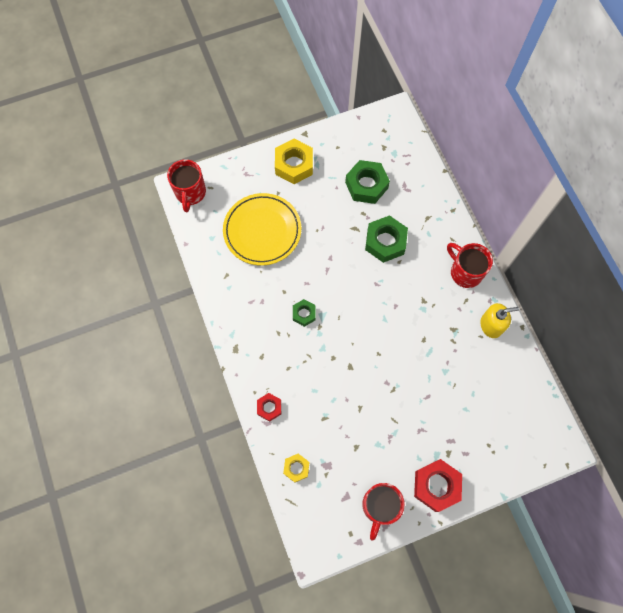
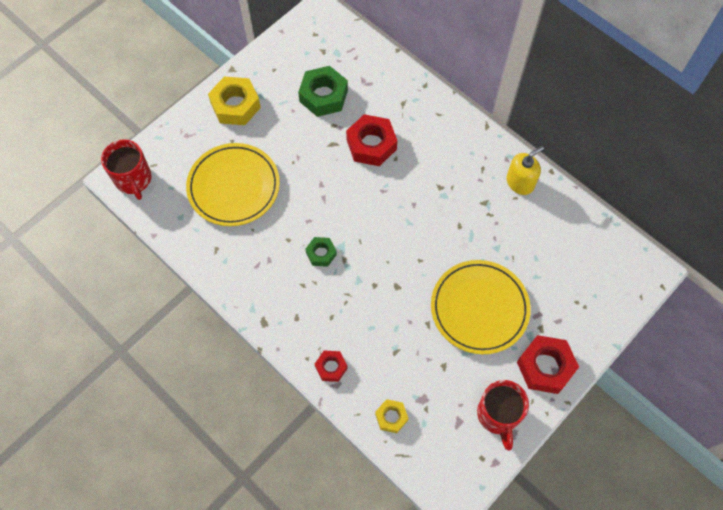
camera: 25 degrees left, 5 degrees down
(385, 242) = (371, 144): green nut -> red nut
(406, 414) = (479, 308): none -> yellow plate
(465, 272) = (468, 141): red mug -> none

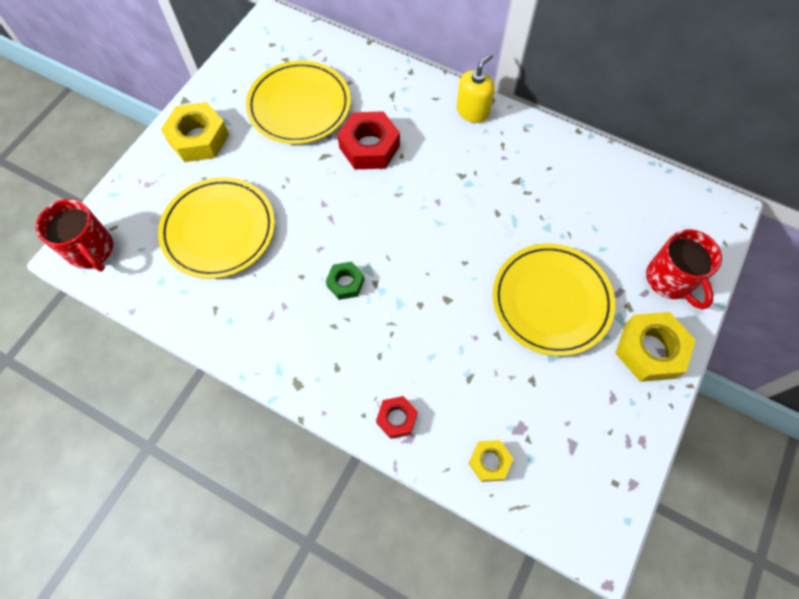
camera: 15 degrees left, 0 degrees up
(323, 96) = (299, 106): green nut -> yellow plate
(498, 415) = (616, 424): red mug -> red mug (670, 280)
(520, 182) = (549, 150): yellow soap dispenser -> yellow soap dispenser (472, 111)
(545, 367) = (650, 350): red nut -> yellow nut

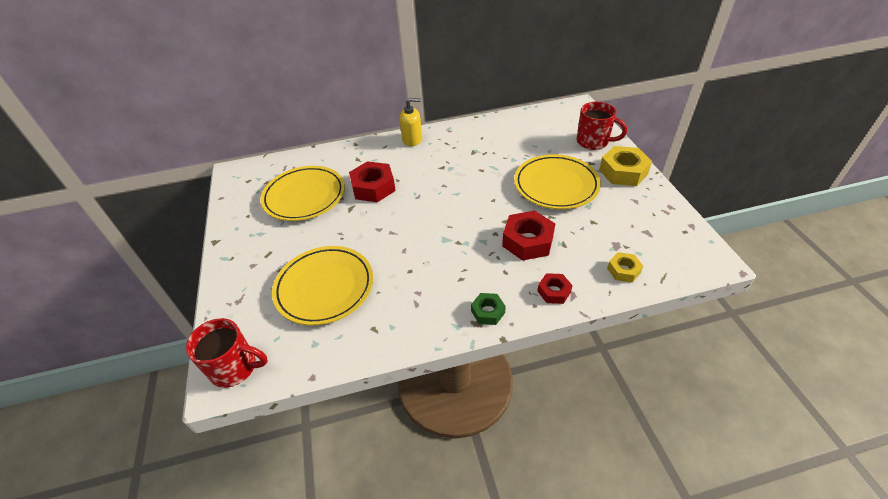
camera: 40 degrees left, 20 degrees down
(198, 138) = (250, 253): yellow nut -> none
(345, 283) = (441, 254): green nut -> green nut (488, 312)
(439, 342) = (527, 241): none -> red nut
(472, 111) = (412, 139): yellow soap dispenser -> yellow soap dispenser turned 90 degrees clockwise

